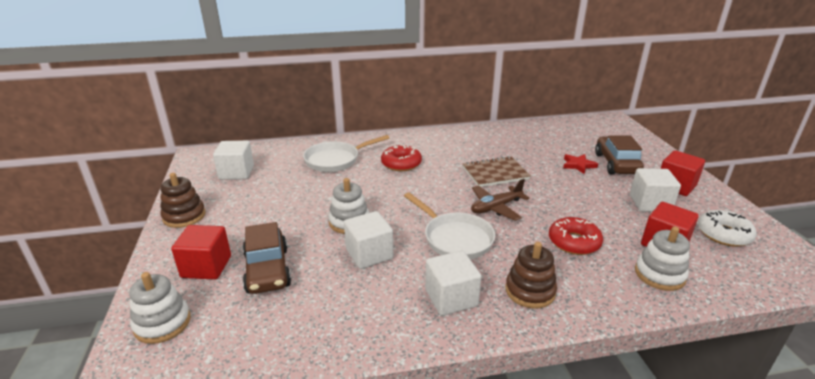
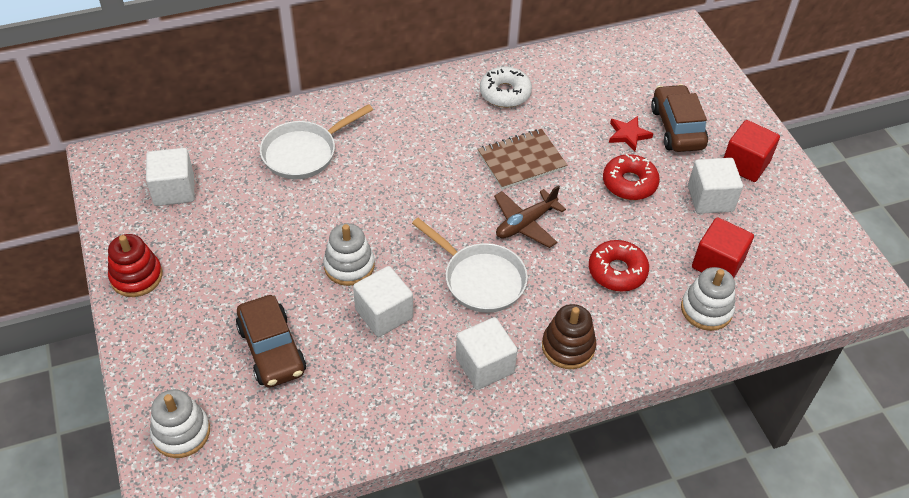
camera: 10 degrees left, 20 degrees up
(184, 216) = (136, 277): brown stacking toy -> red stacking toy
(206, 267) = (198, 352): red cube -> none
(401, 164) = (395, 152): red donut -> red donut (629, 183)
(723, 234) = (786, 242): white donut -> white donut (505, 93)

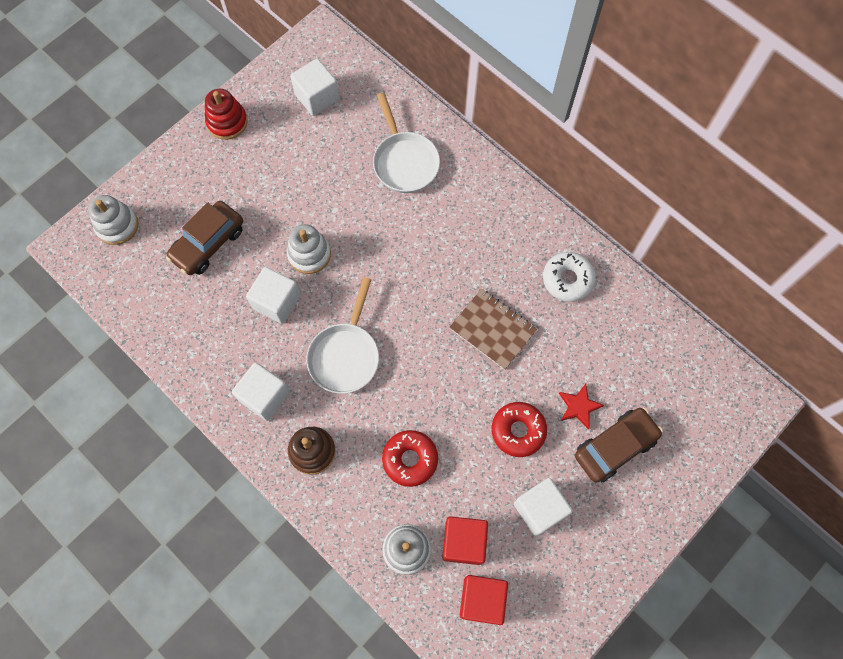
camera: 65 degrees right, 20 degrees up
(304, 153) = (404, 162): white pan -> white pan turned 135 degrees counterclockwise
(525, 223) = (422, 364): brown plane -> none
(745, 164) = (604, 527): red cube -> red cube (482, 600)

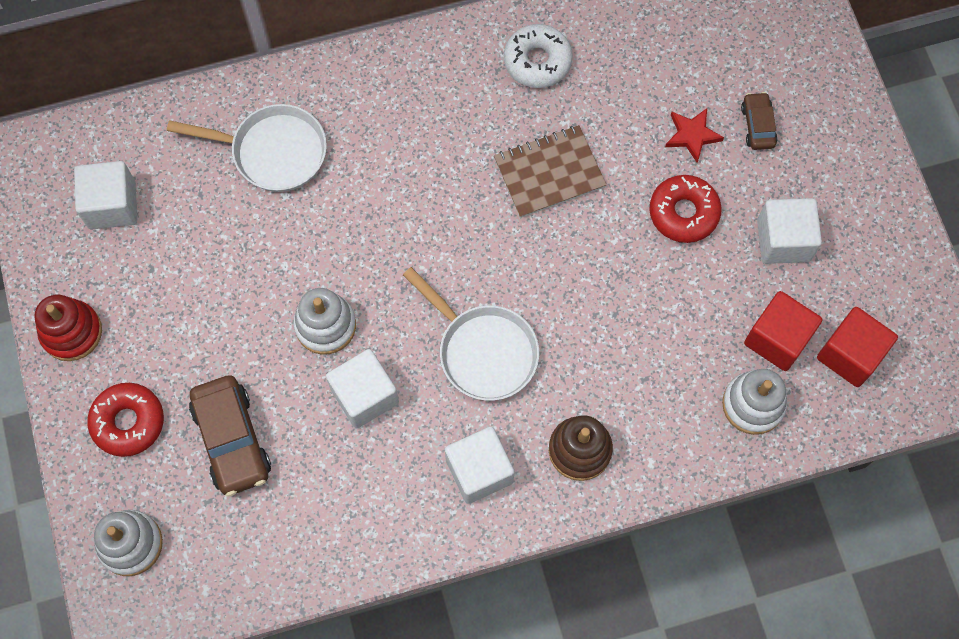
camera: 60 degrees left, 0 degrees up
(410, 459) = (651, 345): red donut -> red donut (128, 422)
(615, 447) = (757, 125): brown car -> brown car, size x0.55

